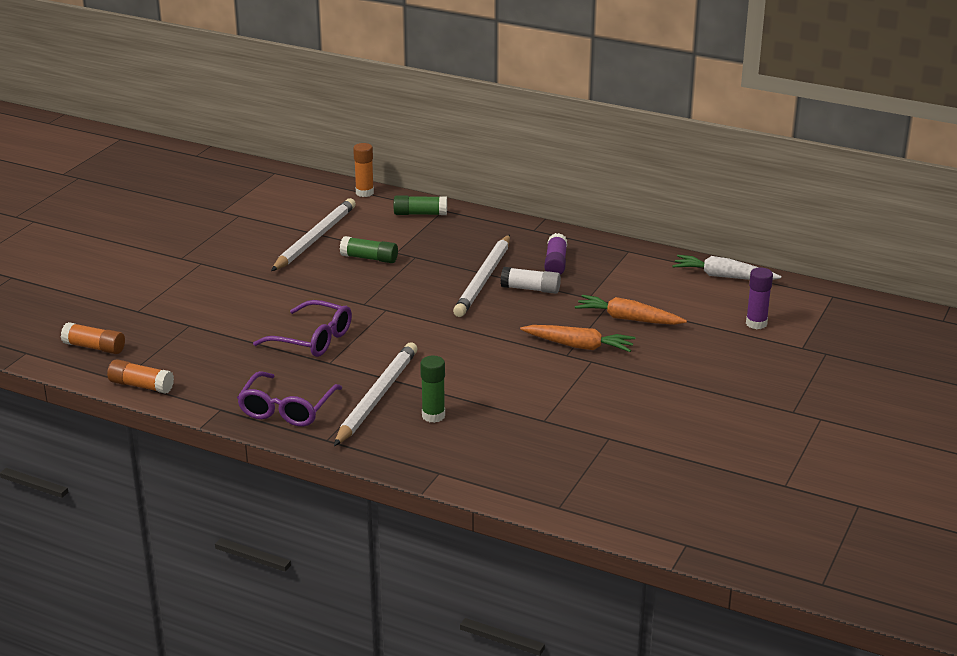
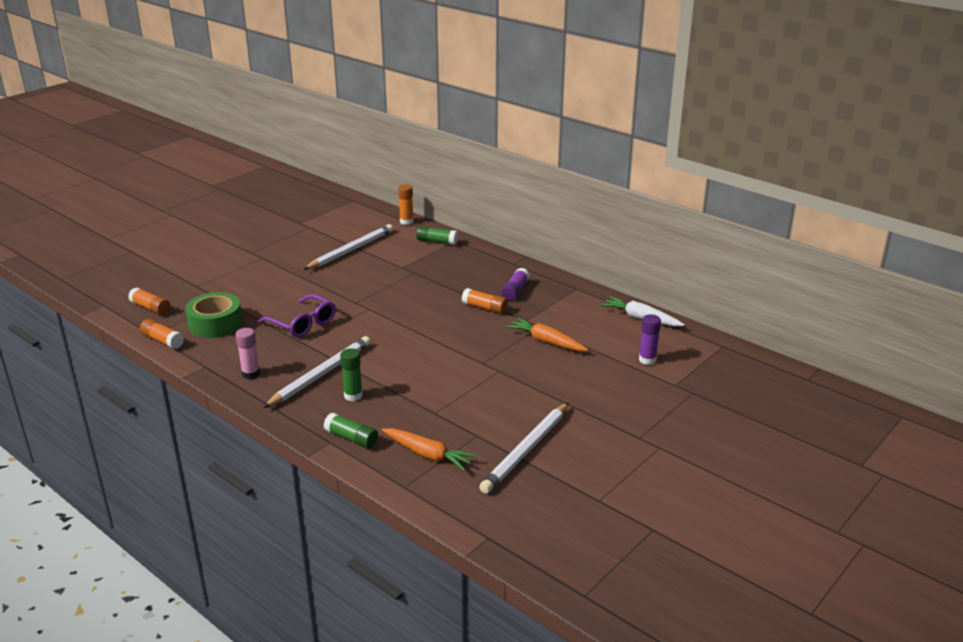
camera: 15 degrees right, 0 degrees up
(197, 355) = (215, 323): none -> green tape
(287, 409) = (251, 374): purple glasses -> pink glue stick
(369, 258) = (380, 269): green glue stick -> green glue stick (351, 438)
(483, 279) = (454, 296): white pencil -> white pencil (526, 450)
(530, 289) = (485, 308): white glue stick -> orange glue stick
(579, 346) = (496, 357): orange carrot -> orange carrot (428, 455)

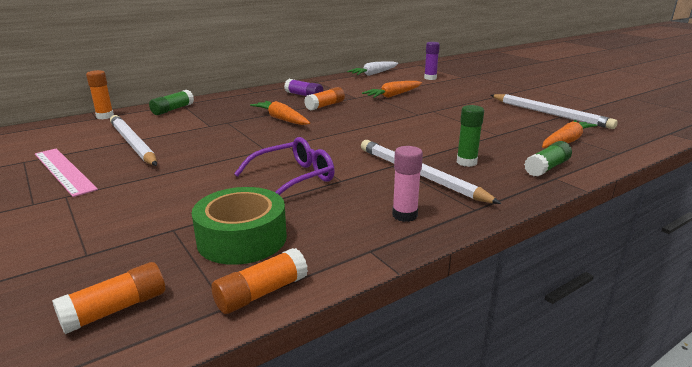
camera: 75 degrees left, 5 degrees down
(297, 244) = (64, 171): none -> pink ruler
(432, 294) = (281, 119): none -> orange carrot

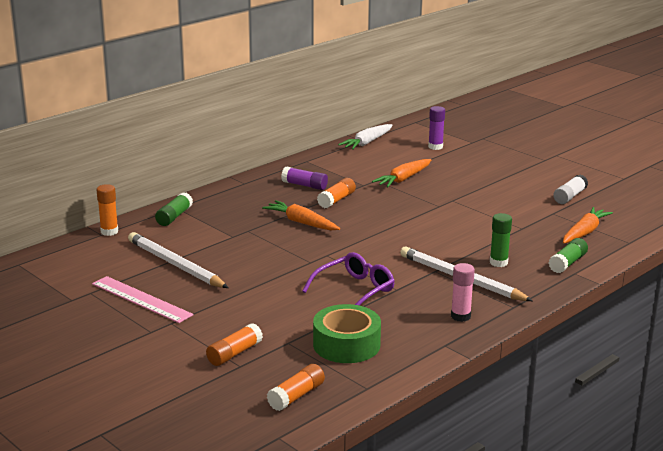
camera: 10 degrees left, 0 degrees up
(261, 293) = (384, 378): orange glue stick -> orange glue stick (234, 353)
(549, 114) = (569, 197): white pencil -> white glue stick

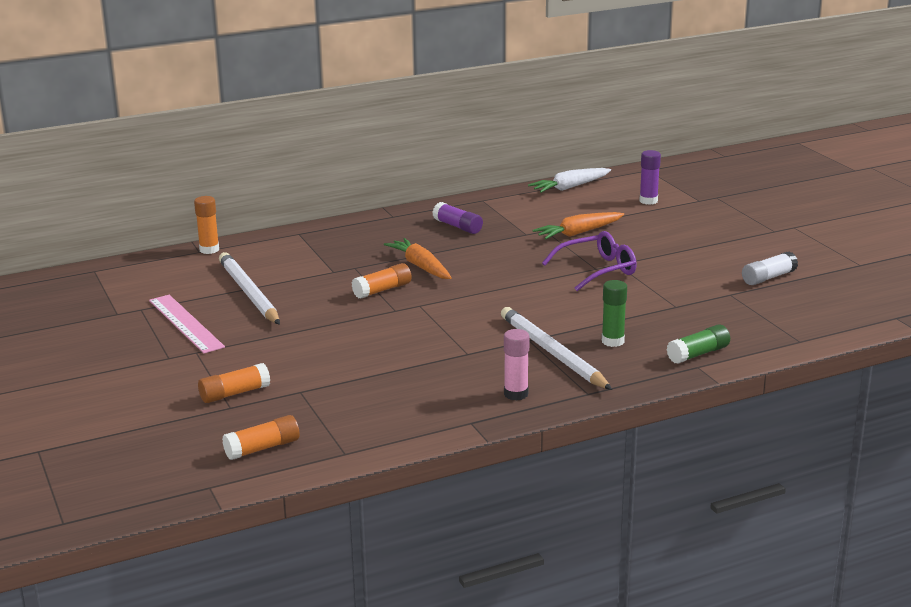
camera: 20 degrees right, 0 degrees up
(174, 217) = (288, 243): green glue stick -> none
(336, 200) = (480, 247): orange glue stick -> orange glue stick (382, 290)
(346, 344) = (361, 404): green tape -> none
(355, 290) = (419, 348): purple glasses -> purple glasses (597, 270)
(584, 232) = (751, 321): orange carrot -> none

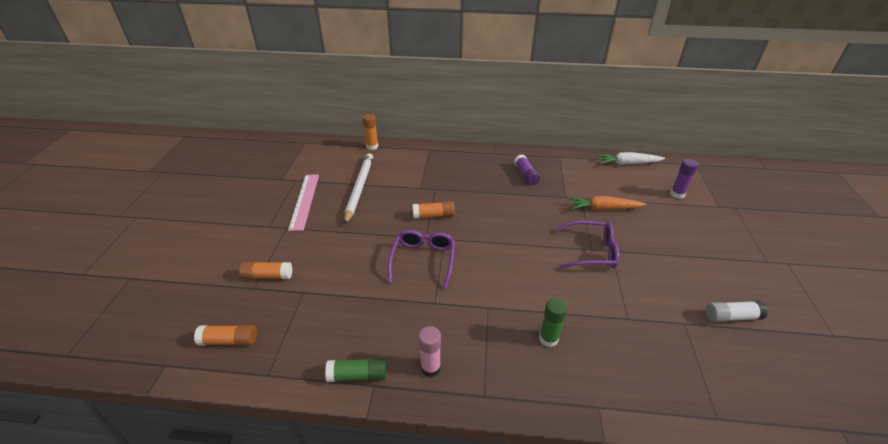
camera: 30 degrees right, 15 degrees up
(415, 327) = (423, 260): none -> purple glasses
(420, 266) = (474, 203): orange carrot -> none
(552, 353) = (493, 331): white pencil -> none
(698, 354) = (609, 390): green glue stick -> green glue stick (358, 375)

